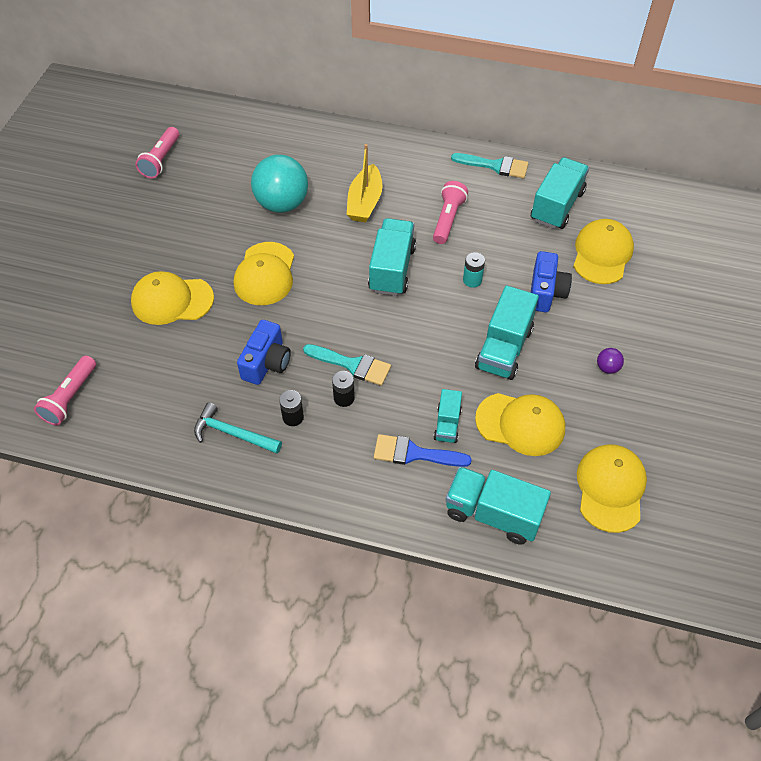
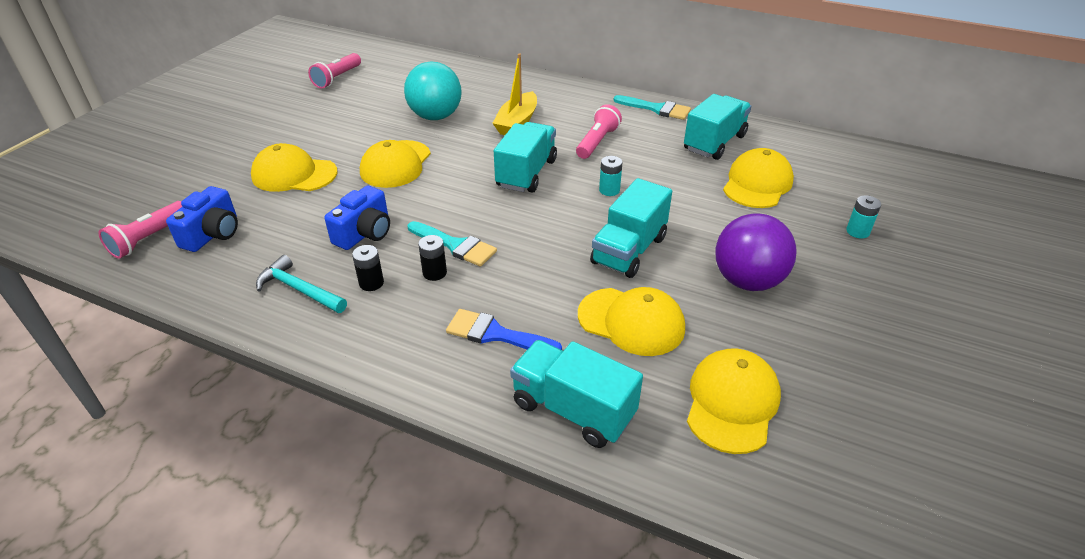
camera: 10 degrees right, 15 degrees down
(447, 424) = (544, 311): turquoise truck -> none
(545, 292) = (688, 208): blue camera -> blue camera (213, 234)
(607, 368) = (747, 281): purple ball -> purple ball, size x2.46
(692, 299) = (857, 231): none -> turquoise battery

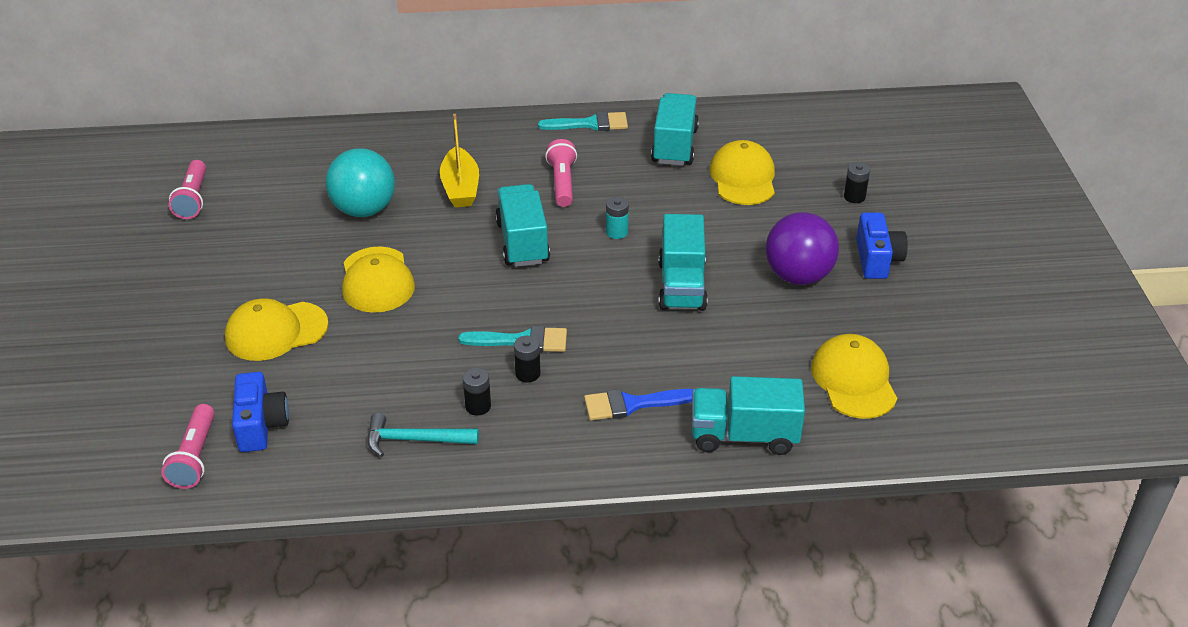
camera: 30 degrees left, 0 degrees up
(364, 233) = (421, 363): blue camera -> blue camera (877, 259)
(631, 321) = (733, 348): yellow cap -> none
(857, 231) = (854, 197): turquoise battery -> black battery

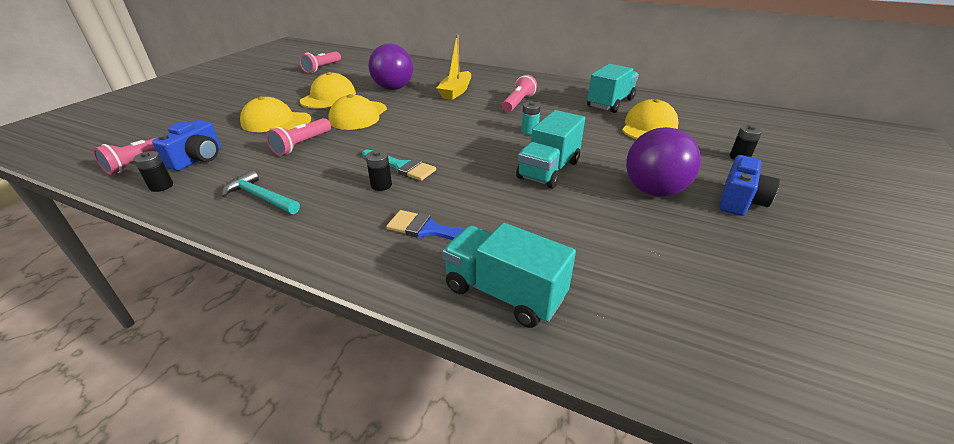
camera: 30 degrees right, 5 degrees down
(364, 210) = (393, 88): turquoise ball -> purple ball
(364, 354) = (302, 144): none -> pink flashlight
(478, 406) = (325, 192): black battery -> black battery (161, 186)
(522, 242) = (462, 121): turquoise truck -> none
(590, 124) = (563, 84): turquoise brush -> none
(854, 380) = (658, 287): yellow cap -> yellow cap (328, 97)

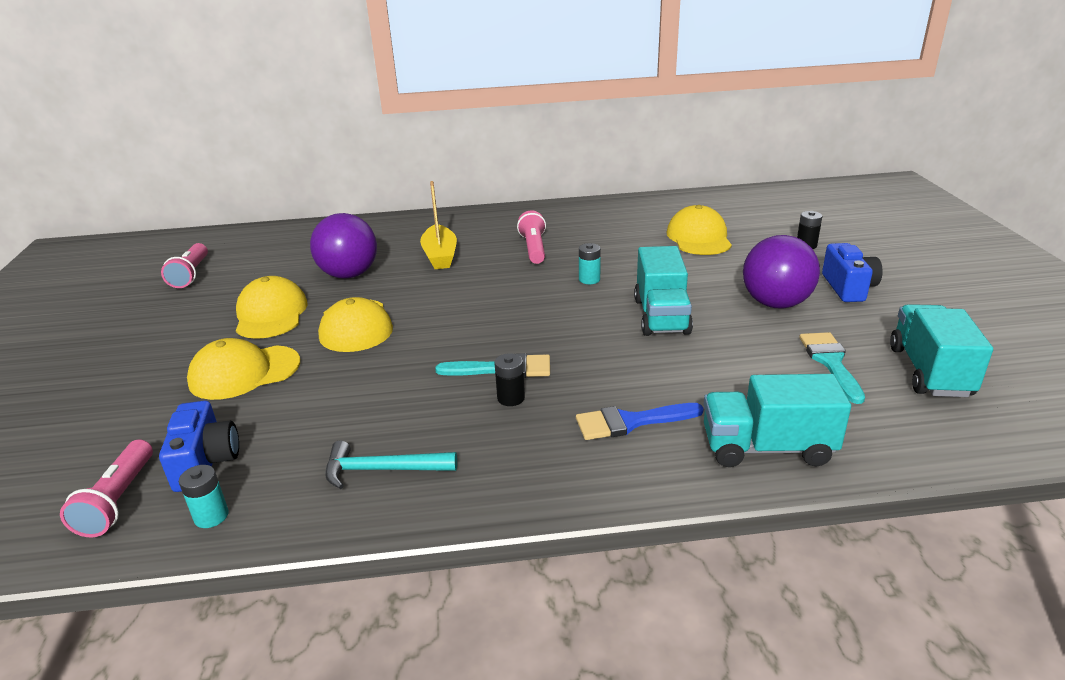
camera: 30 degrees left, 5 degrees down
(161, 186) = (211, 516): black battery -> turquoise battery
(302, 144) = (334, 388): pink flashlight -> none
(610, 103) = (631, 220): turquoise truck -> turquoise truck (929, 371)
(646, 251) = (830, 362): none -> turquoise brush

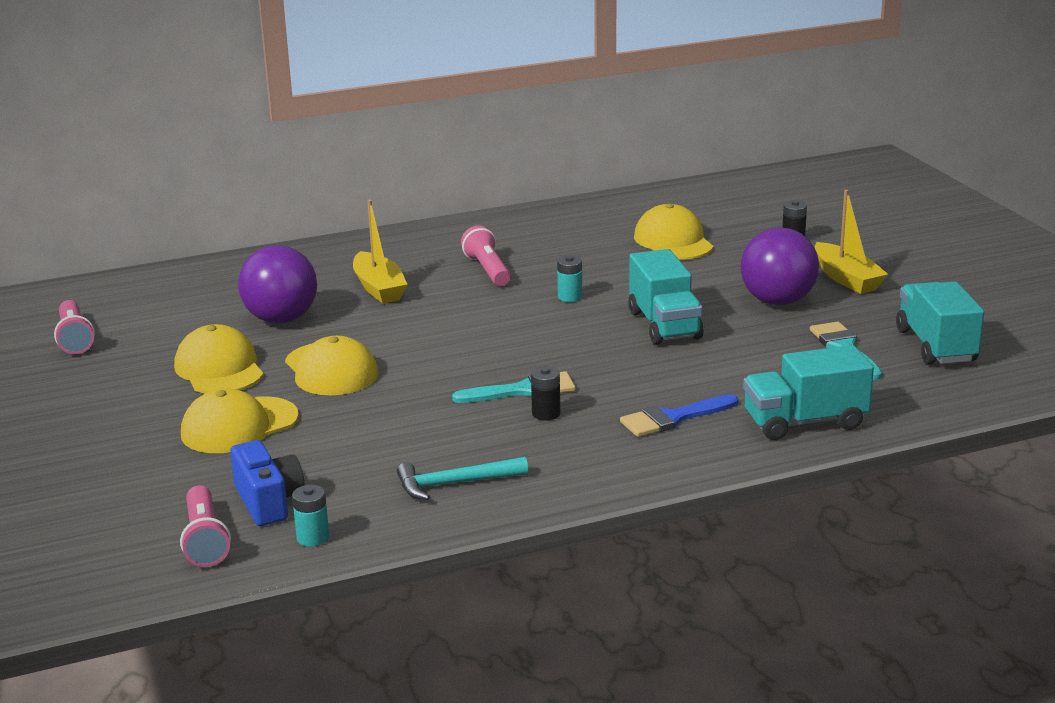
camera: 15 degrees left, 5 degrees down
(848, 288) = (846, 279): blue camera -> yellow boat

